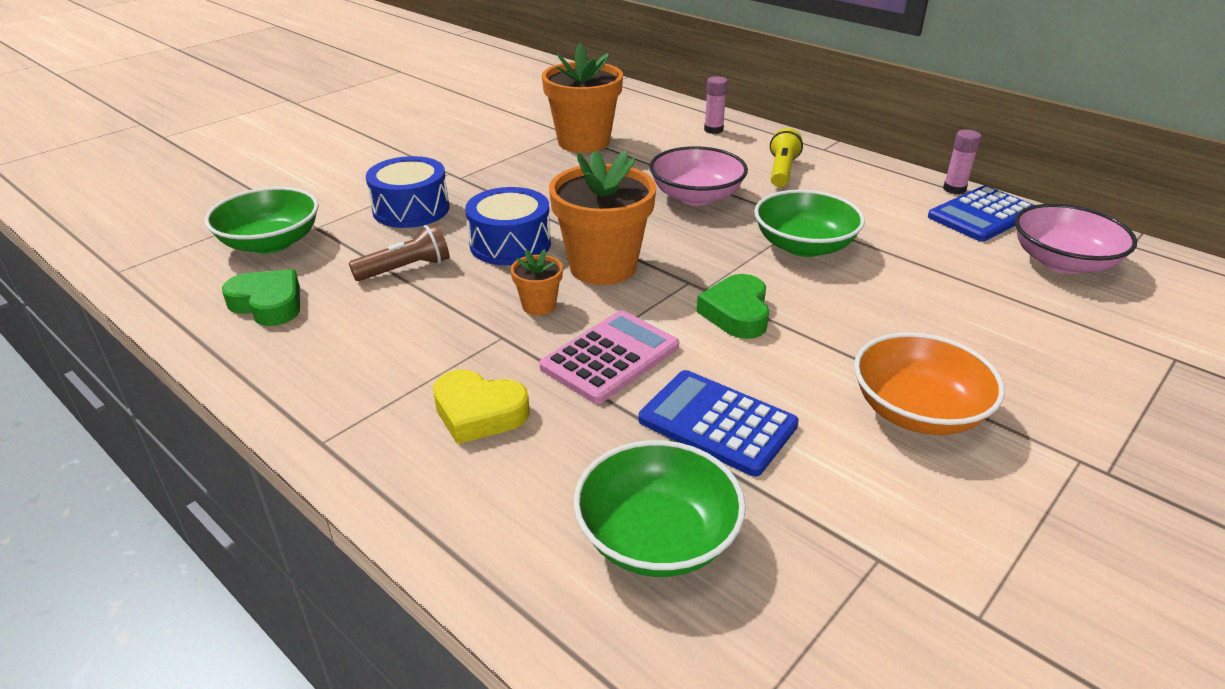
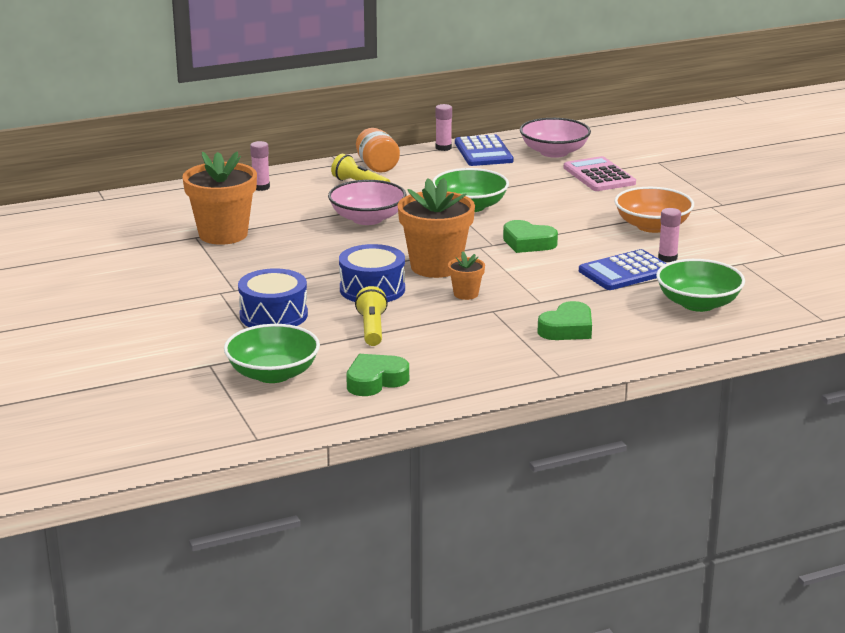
camera: 65 degrees left, 10 degrees down
(406, 269) = (372, 328): brown flashlight -> yellow flashlight
(479, 413) = (567, 329): yellow heart -> green heart
(610, 357) = (543, 285): pink calculator -> pink calculator (599, 175)
(810, 457) = (667, 258): none -> pink glue stick
(844, 168) = (377, 166): none -> orange jar

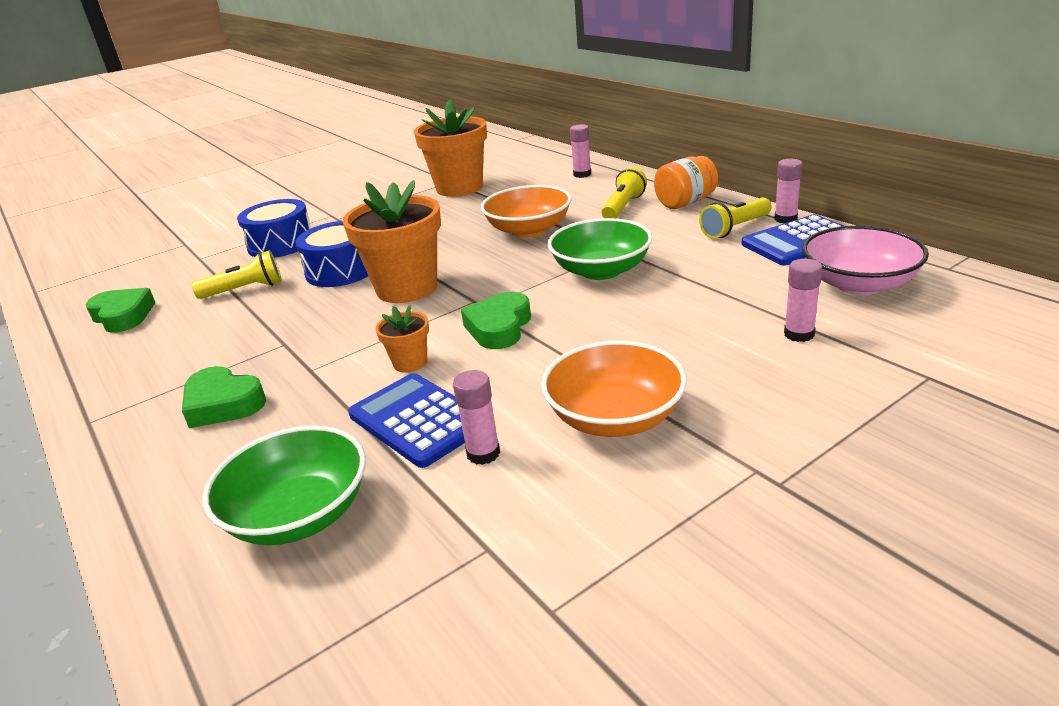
camera: 80 degrees right, 5 degrees up
(273, 374) = (157, 270): green bowl -> none
(367, 219) = (529, 230): pink bowl -> orange bowl
(443, 162) = (735, 229): none -> yellow flashlight
(466, 294) = (331, 319): orange flower pot -> orange flower pot (410, 363)
(599, 175) = (799, 334): pink calculator -> pink glue stick

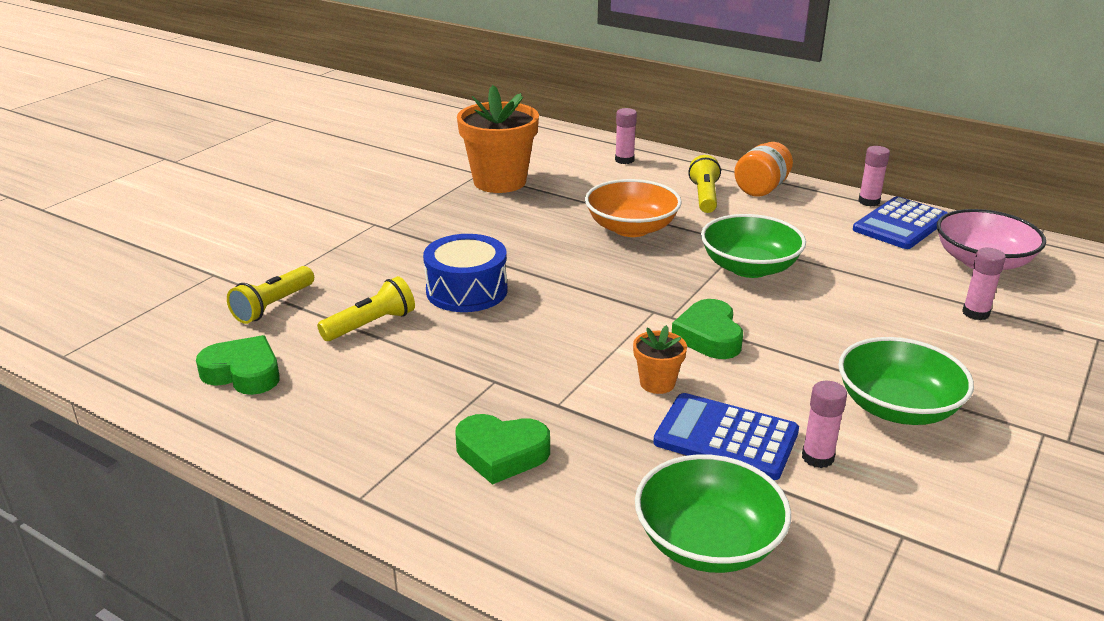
camera: 25 degrees left, 0 degrees up
(281, 244) = (350, 264): blue drum -> none
(407, 288) = (567, 304): orange flower pot -> none
(615, 417) = (897, 407): orange bowl -> green bowl
(735, 229) = (833, 214): yellow flashlight -> yellow flashlight (273, 306)

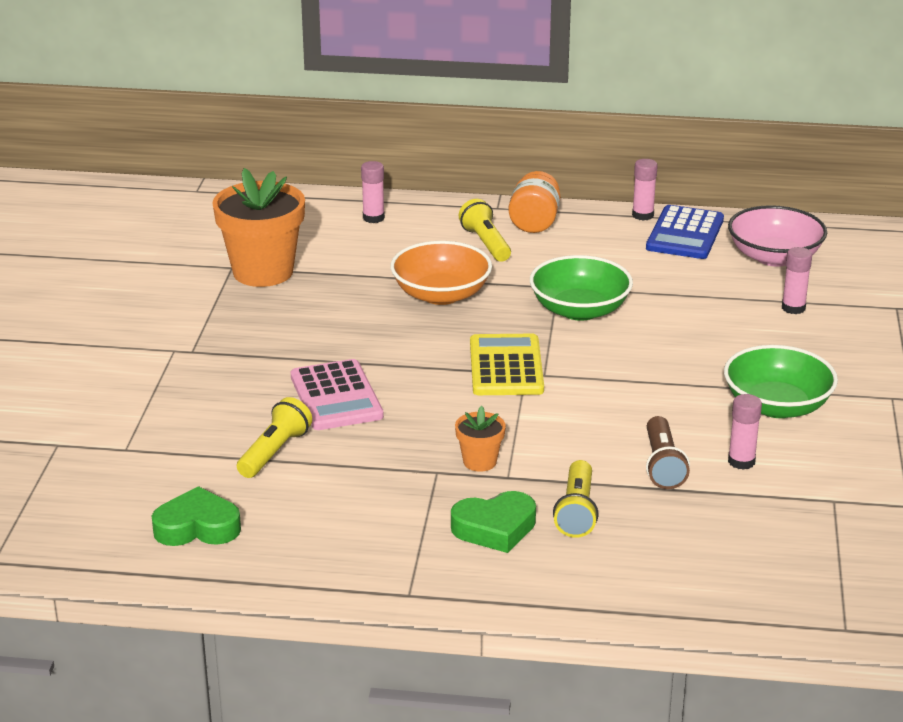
camera: 25 degrees left, 0 degrees up
(273, 306) = (157, 460): yellow flashlight -> yellow flashlight (577, 512)
(467, 290) = (336, 396): blue drum -> pink calculator
(640, 301) = (506, 366): none -> yellow calculator
(657, 383) = (576, 436): orange flower pot -> orange flower pot (479, 462)
(708, 542) = (702, 545): green bowl -> none
(709, 336) = (590, 384): green heart -> none
(726, 437) = (662, 465): blue calculator -> brown flashlight

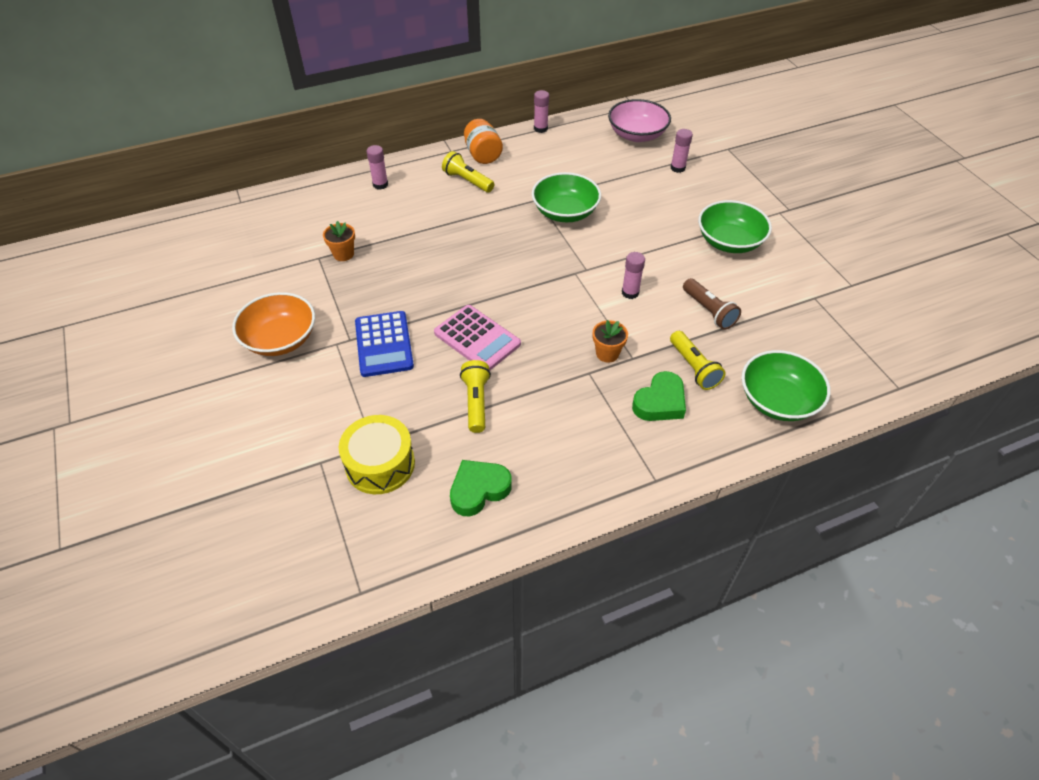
camera: 30 degrees left, 20 degrees up
(116, 468) = (380, 464): none -> yellow drum
(263, 272) = (343, 254): orange flower pot -> orange flower pot, size x0.47
(441, 294) = (474, 230): orange bowl -> orange bowl (280, 339)
(506, 366) = (560, 272): yellow calculator -> none
(653, 580) = (777, 400): none -> green bowl
(685, 234) = (575, 134): blue calculator -> blue calculator (384, 344)
(741, 461) = (746, 290): pink glue stick -> pink glue stick (630, 293)

